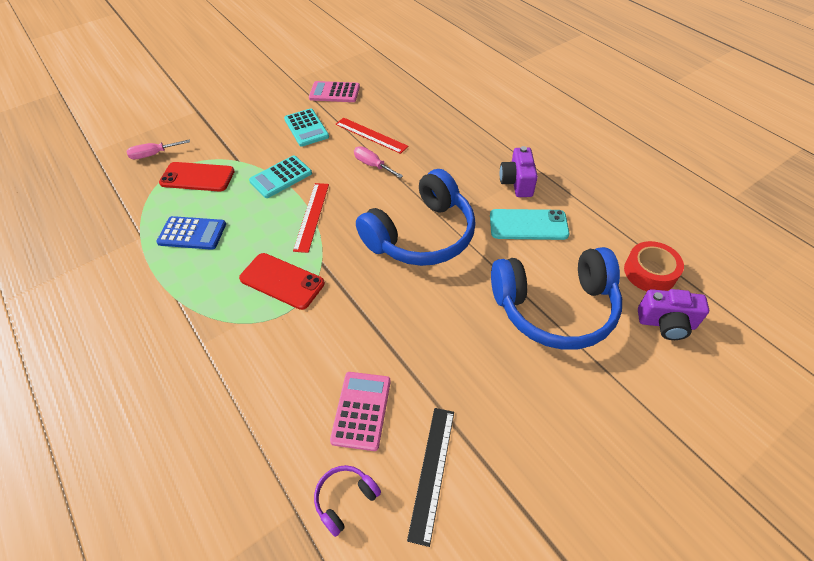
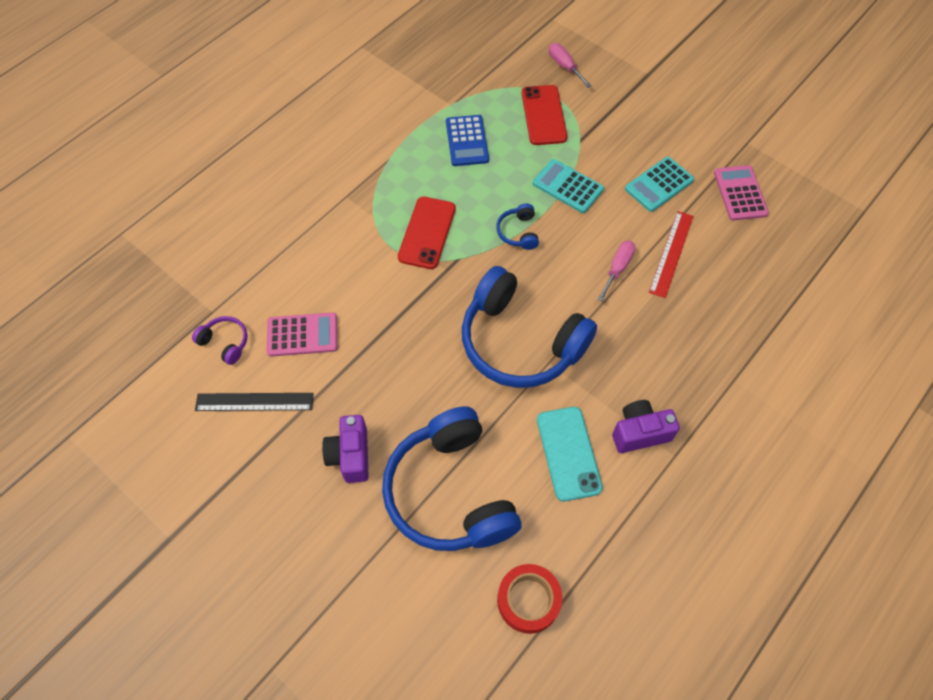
camera: 75 degrees right, 10 degrees up
(312, 216) = (518, 232): red ruler -> blue headphones
(666, 323) = (454, 616): purple camera -> purple camera (350, 455)

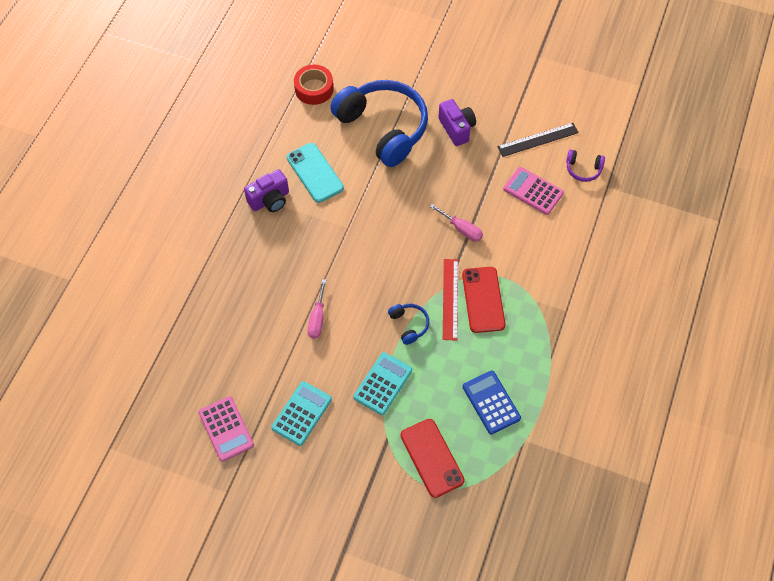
camera: 160 degrees right, 0 degrees up
(302, 335) = (533, 191): pink calculator -> pink calculator turned 60 degrees clockwise
(520, 342) = (374, 236): blue headphones -> none
(564, 66) = (433, 531): pink screwdriver -> pink screwdriver (461, 229)
(567, 186) = (382, 384): turquoise calculator -> turquoise calculator turned 75 degrees counterclockwise
(671, 253) = (276, 347): red ruler -> red ruler (450, 299)

